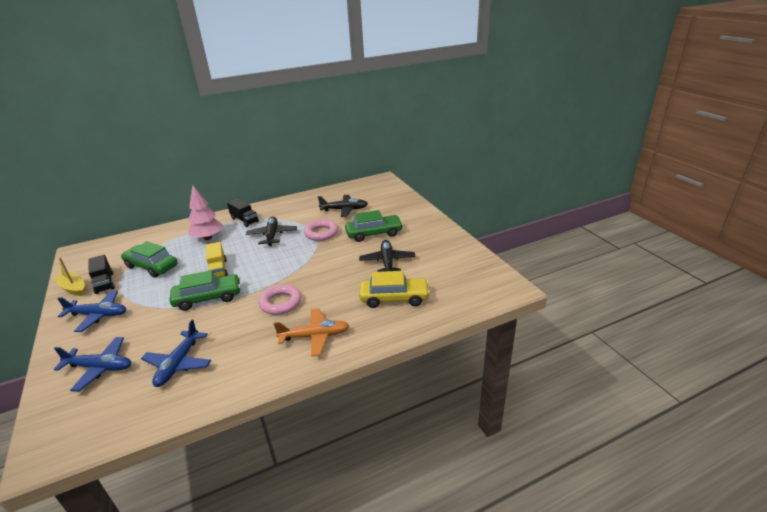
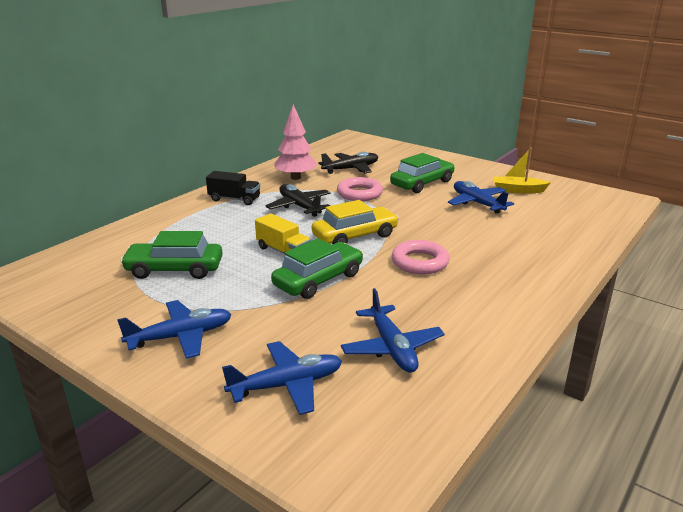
camera: 30 degrees left, 5 degrees down
(73, 288) = (79, 321): yellow boat -> yellow boat (518, 190)
(104, 283) = (126, 302): black truck -> none
(208, 238) = (211, 225): pink tree -> pink tree (295, 177)
(315, 336) = (508, 279): orange plane -> none
(387, 262) = (477, 203): black plane -> blue plane
(394, 298) = (535, 230): yellow car -> yellow car (355, 236)

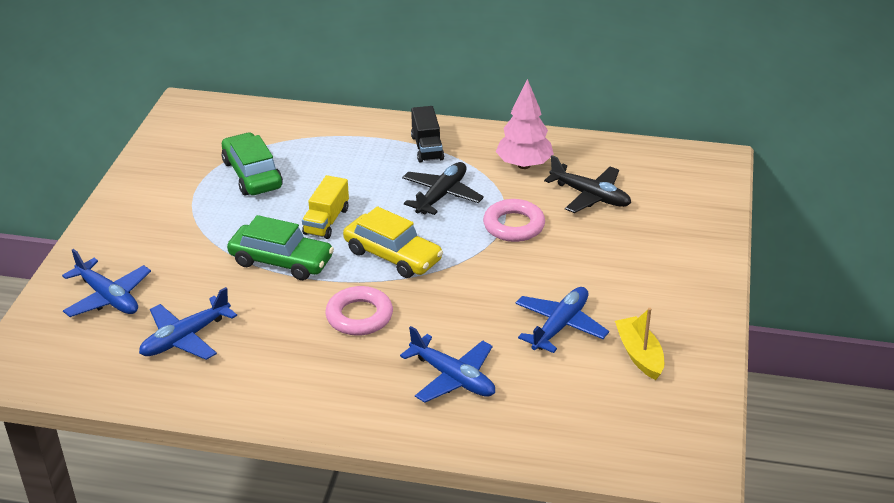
camera: 65 degrees right, 10 degrees up
(181, 336) = (149, 222): blue plane -> blue plane (453, 378)
(422, 183) = (591, 265): green car -> none

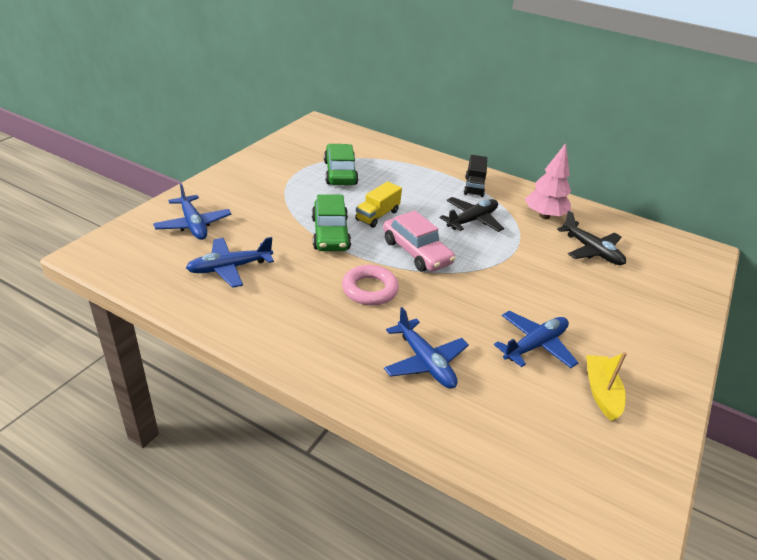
camera: 15 degrees right, 0 degrees up
(281, 261) = (330, 234): green car -> green car turned 45 degrees clockwise
(392, 256) = (416, 252): yellow car -> pink car
(514, 225) = (521, 256): pink ring -> none

